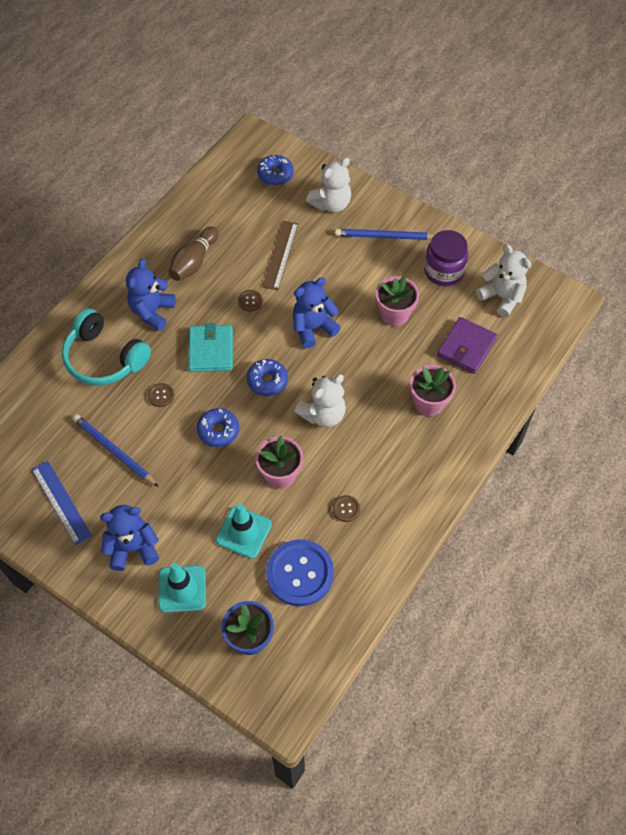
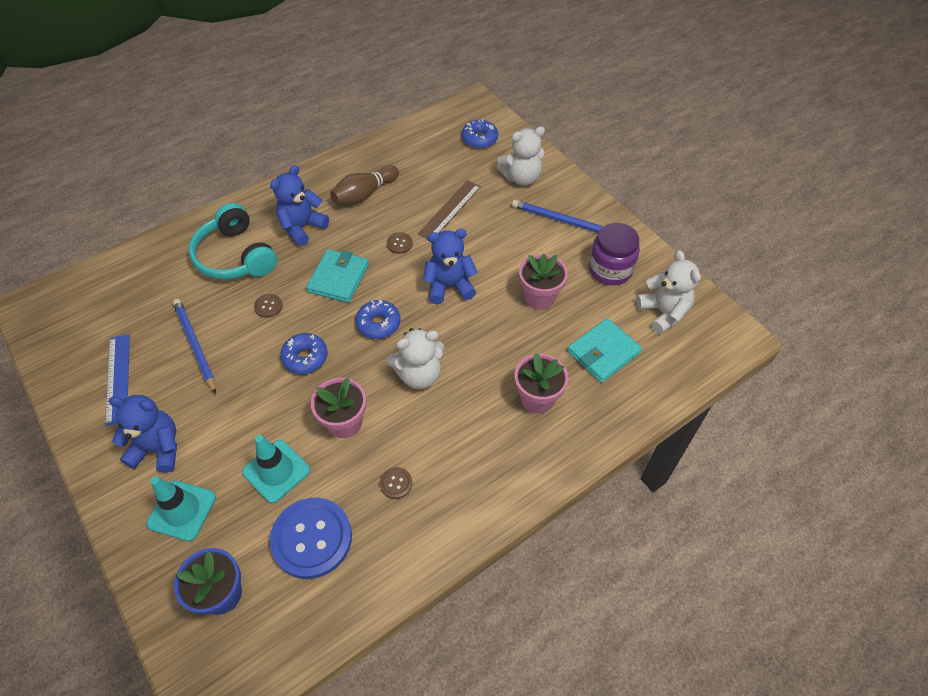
camera: 20 degrees right, 5 degrees down
(466, 347) = (603, 352): purple wallet -> turquoise wallet

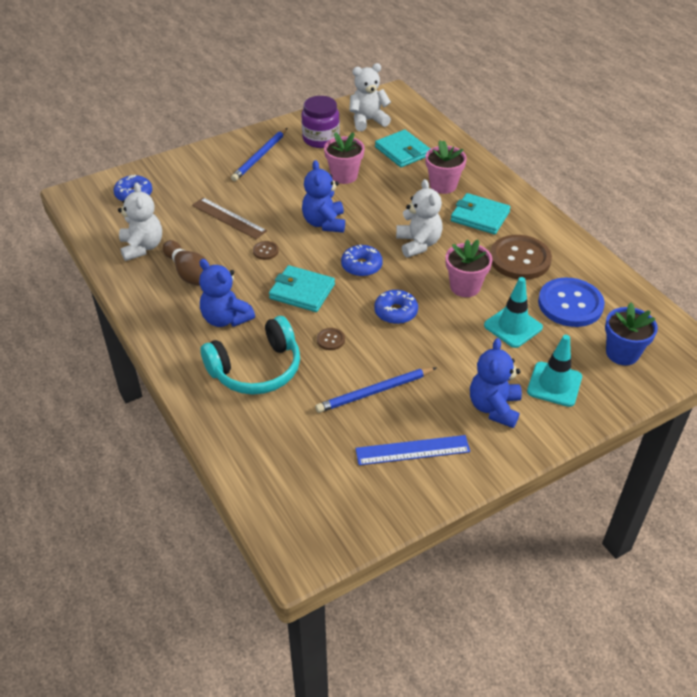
camera: 85 degrees left, 10 degrees down
(396, 483) = (519, 259): brown button -> brown button, size x2.35
(477, 439) = (480, 216): none -> turquoise wallet
(521, 178) = (198, 173): white teddy bear -> white teddy bear (142, 247)

